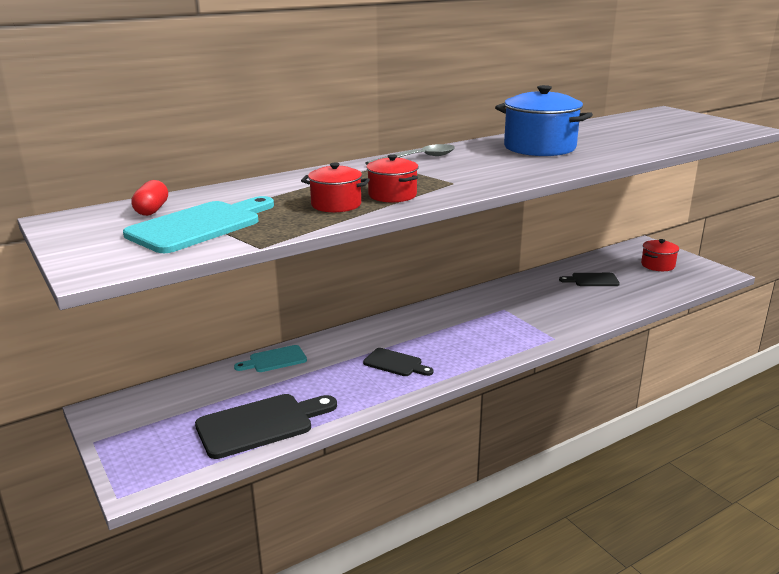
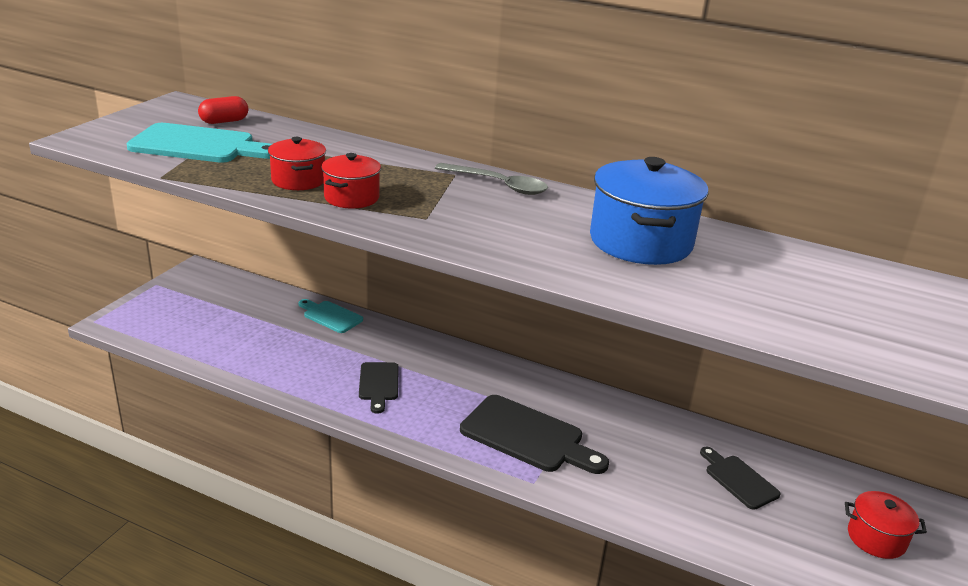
camera: 55 degrees right, 5 degrees up
(261, 424) = (222, 346): black cutting board -> black cutting board (527, 436)

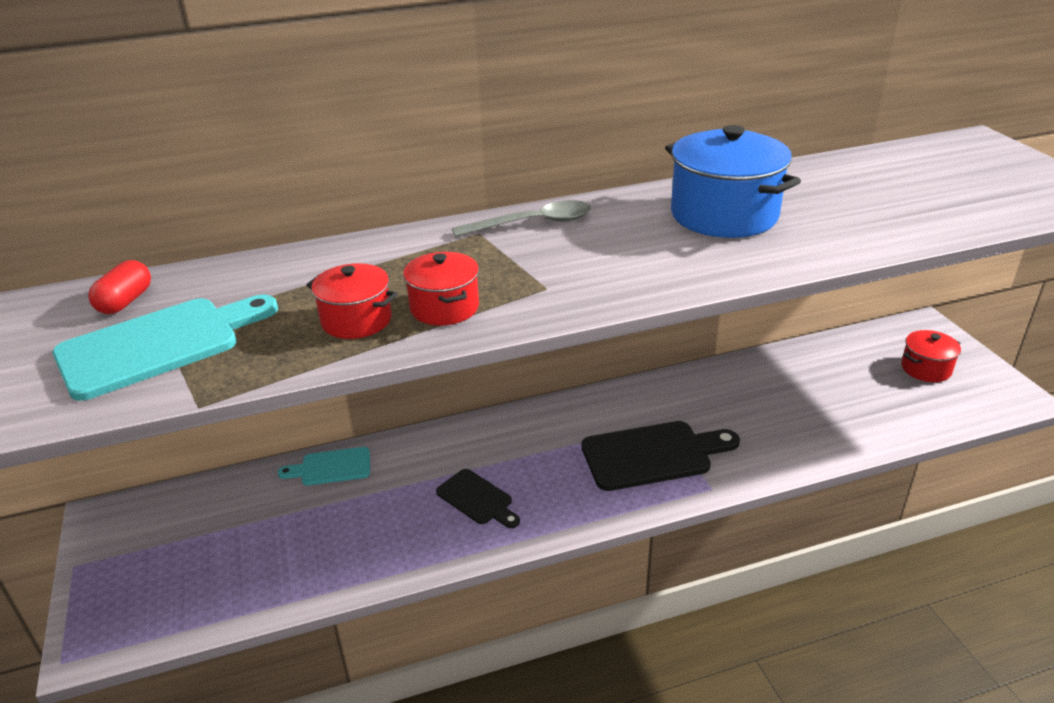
camera: 40 degrees left, 5 degrees up
(738, 479) = (813, 385): black cutting board -> none

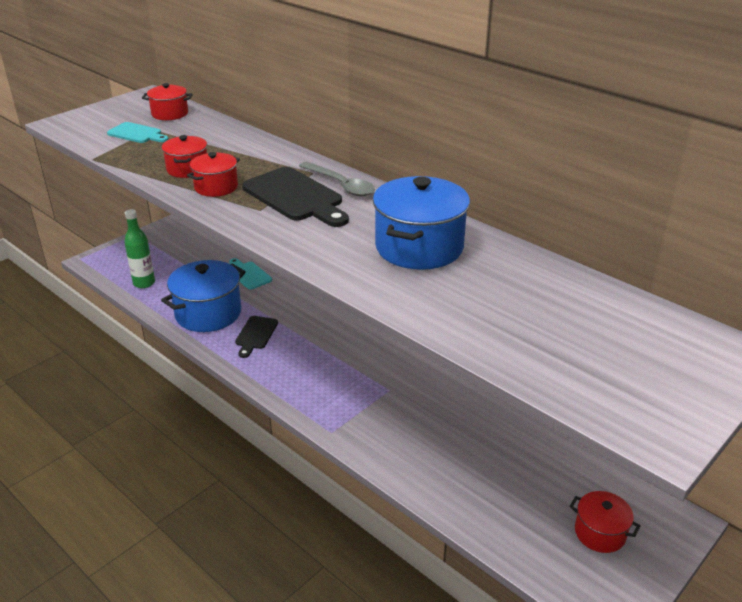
camera: 60 degrees right, 0 degrees up
(125, 301) = (170, 114): red capsule -> red pot
(158, 345) = (137, 134): turquoise cutting board -> turquoise cutting board, size x0.57
(235, 588) = (144, 283): none -> green bottle
(387, 533) = (208, 313): none -> blue pot
(653, 455) = (348, 394): black cutting board -> black cutting board (295, 197)

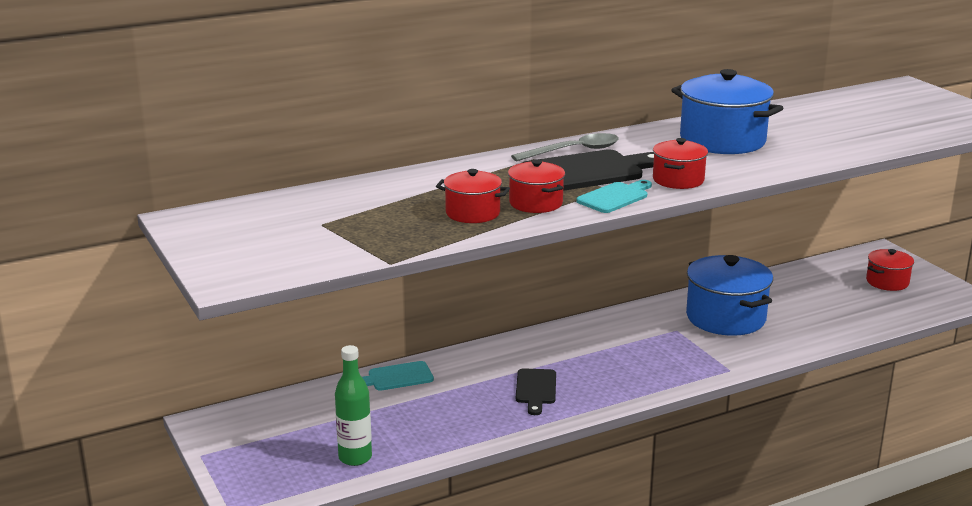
camera: 70 degrees left, 10 degrees down
(137, 134) = (328, 233): turquoise cutting board -> turquoise cutting board (615, 197)
(170, 114) = (276, 210): red pot -> red pot (678, 180)
(208, 313) = (468, 415): blue pot -> blue pot (725, 318)
(255, 334) = (536, 389): black cutting board -> black cutting board turned 60 degrees clockwise

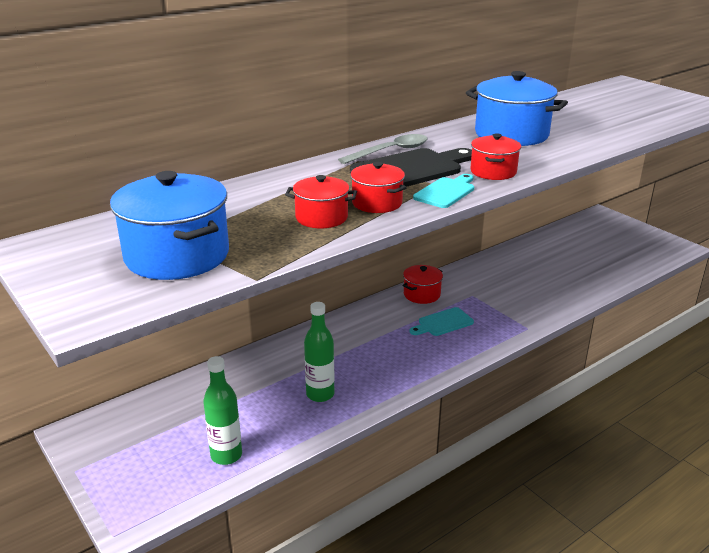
camera: 10 degrees left, 5 degrees up
(396, 377) = (248, 364): turquoise cutting board -> turquoise cutting board (443, 323)
(468, 413) = (320, 394): none -> green bottle
(536, 389) = (373, 363): black cutting board -> none
(725, 318) = (507, 281): blue pot -> blue pot (177, 256)
(887, 282) = (616, 239): red pot -> red pot (422, 294)

